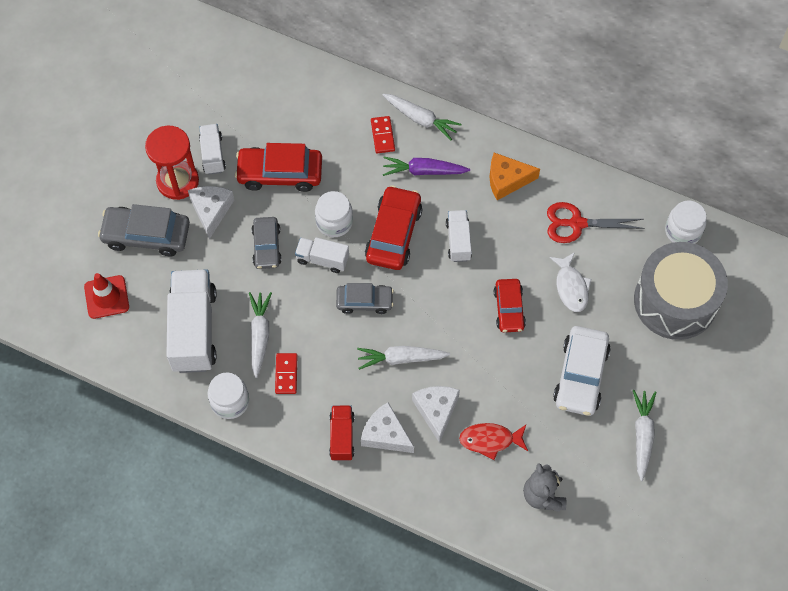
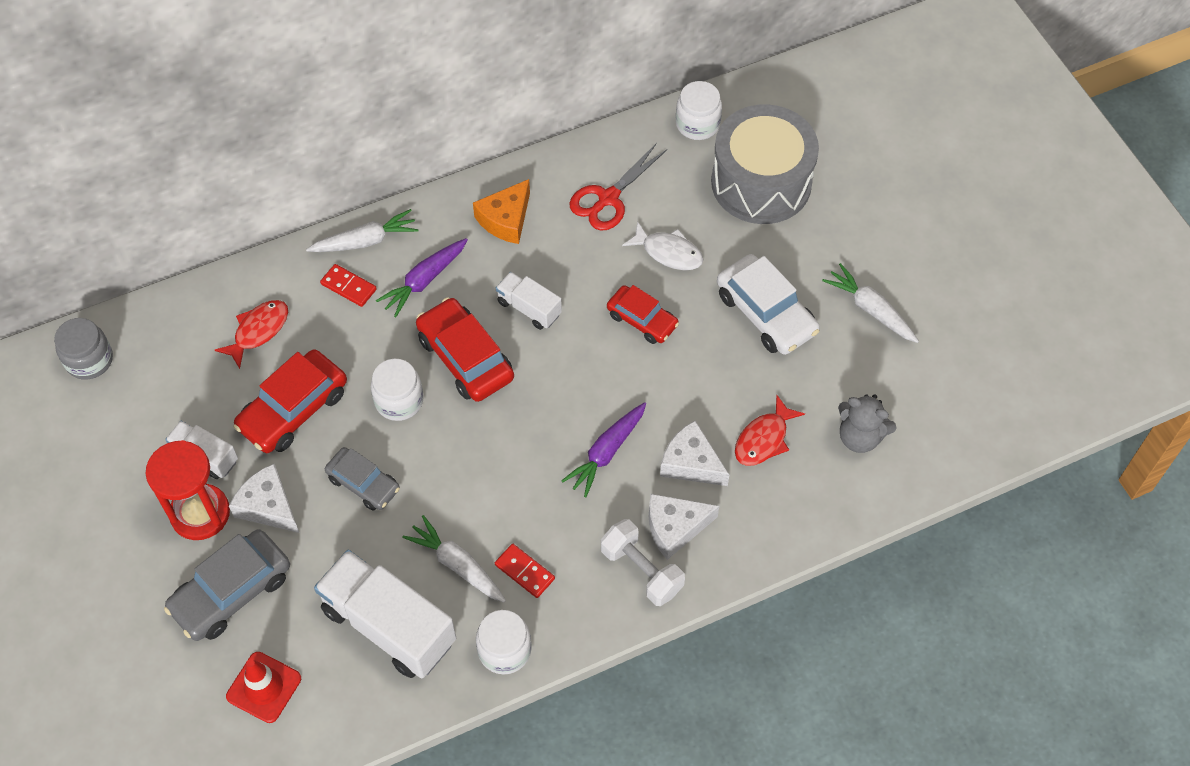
camera: 50 degrees left, 5 degrees down
(219, 49) = (89, 360): none -> grey jar
(312, 115) = (258, 331): none -> red fish
(322, 259) = (430, 442): white truck -> none
(342, 437) = (641, 570): red truck -> white dumbbell
(364, 301) = (513, 439): grey car -> none
(401, 358) = (606, 453): white carrot -> purple carrot

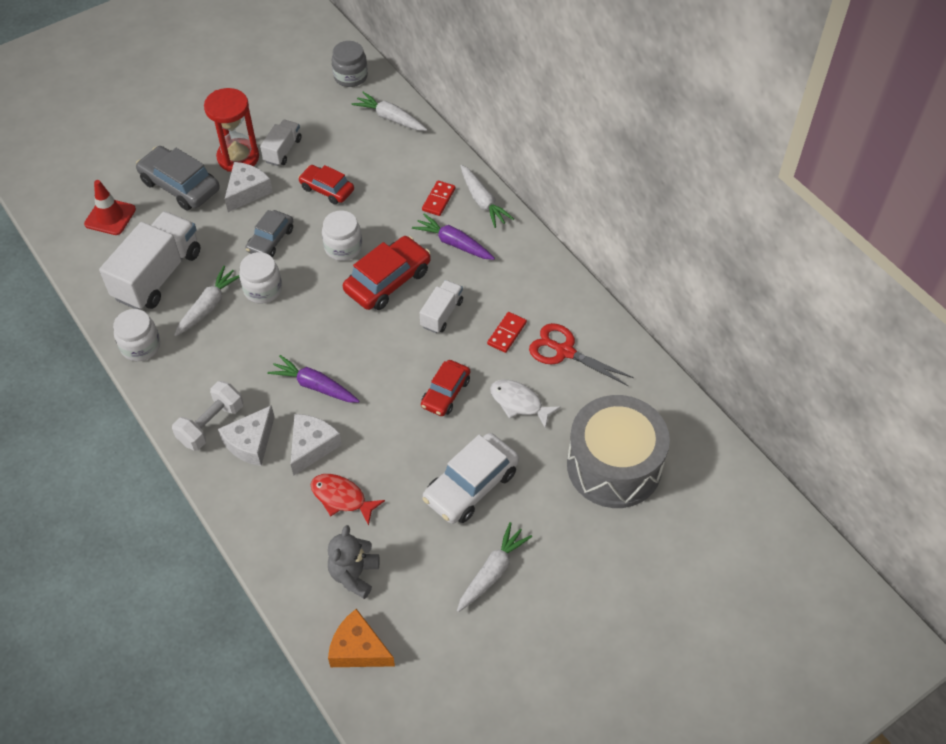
camera: 80 degrees right, 5 degrees down
(187, 322) = (390, 118): none -> white carrot
(258, 331) = (390, 157): red fish -> none
(293, 409) = (327, 189): red car -> red car, size x0.64
(506, 219) = (525, 285): orange cheese -> orange cheese (358, 649)
(524, 572) = (205, 348): red domino -> red domino (506, 333)
(668, 252) = (519, 403): white fish -> white fish turned 105 degrees clockwise
(675, 528) = (251, 442): white cheese -> white cheese turned 120 degrees counterclockwise
(697, 124) = (666, 407): white jar -> white jar (263, 289)

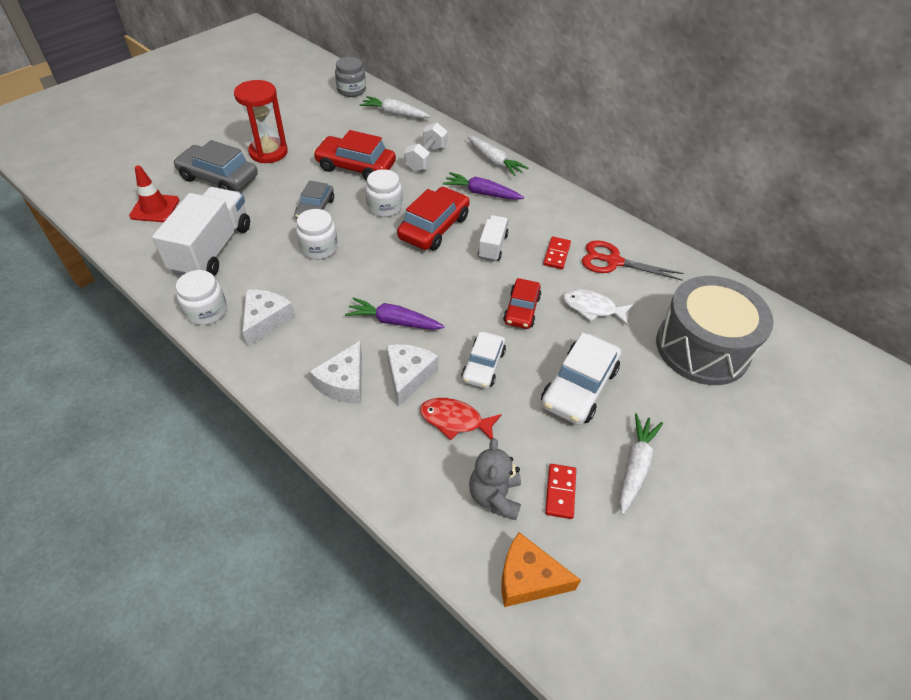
camera: 15 degrees left, 5 degrees down
(208, 306) = (269, 268): white carrot -> none
(211, 424) = (297, 372): white dumbbell -> white dumbbell (426, 158)
(247, 191) = (283, 176): white cheese -> white cheese (265, 320)
(283, 150) = (307, 144): white truck -> none
(327, 189) = (356, 167): red car -> red car, size x1.56
(386, 447) = (483, 365): none -> white car
(438, 199) = (456, 164): red domino -> red domino (560, 492)

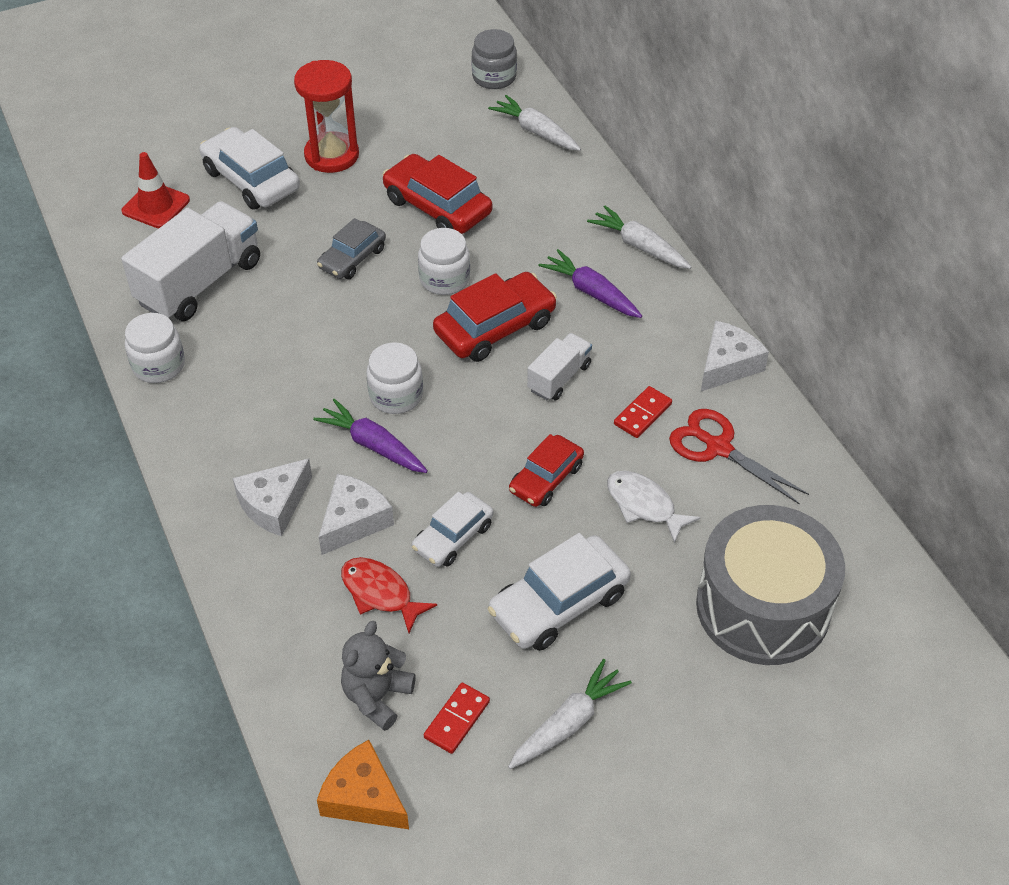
camera: 25 degrees right, 0 degrees up
(218, 178) = (251, 180): grey car -> white car
(265, 320) = (220, 398): white cheese -> white cheese (727, 365)
(319, 248) = (330, 317): white jar -> white jar (396, 395)
(426, 158) = (542, 217): white dumbbell -> none
(494, 161) = (639, 246): white carrot -> white carrot turned 150 degrees clockwise

